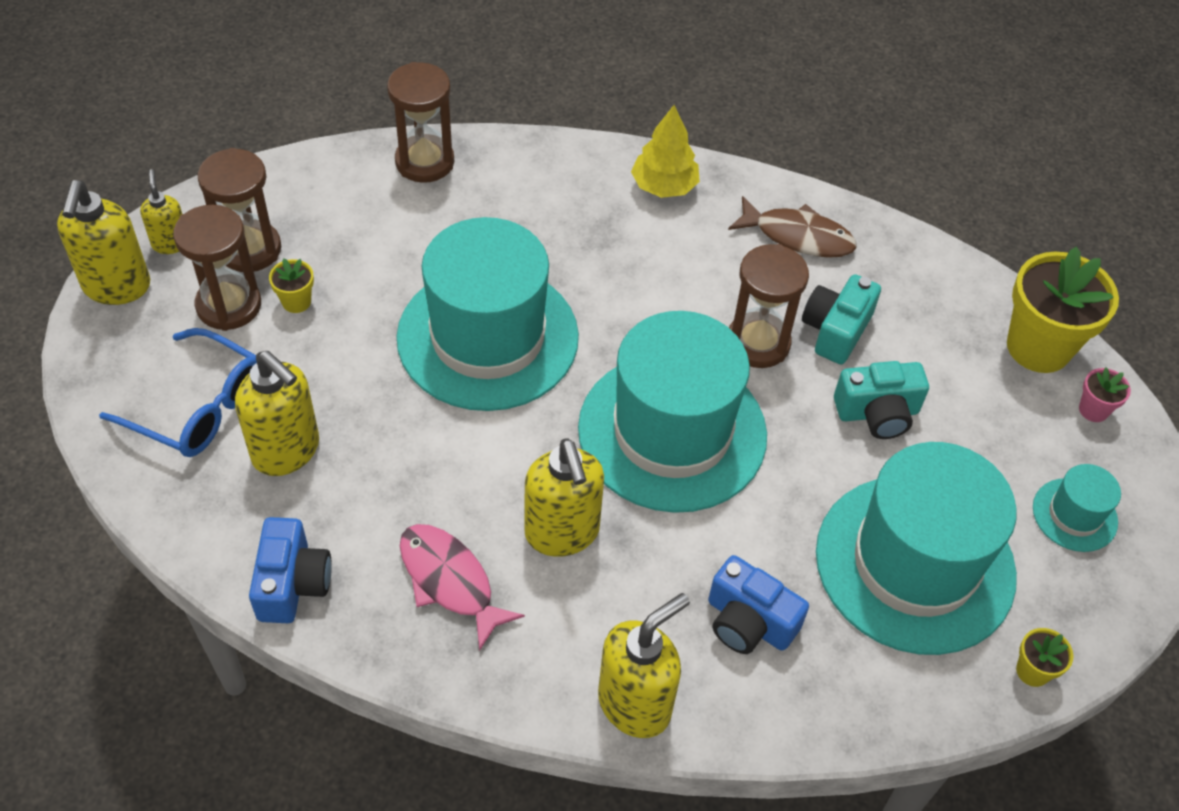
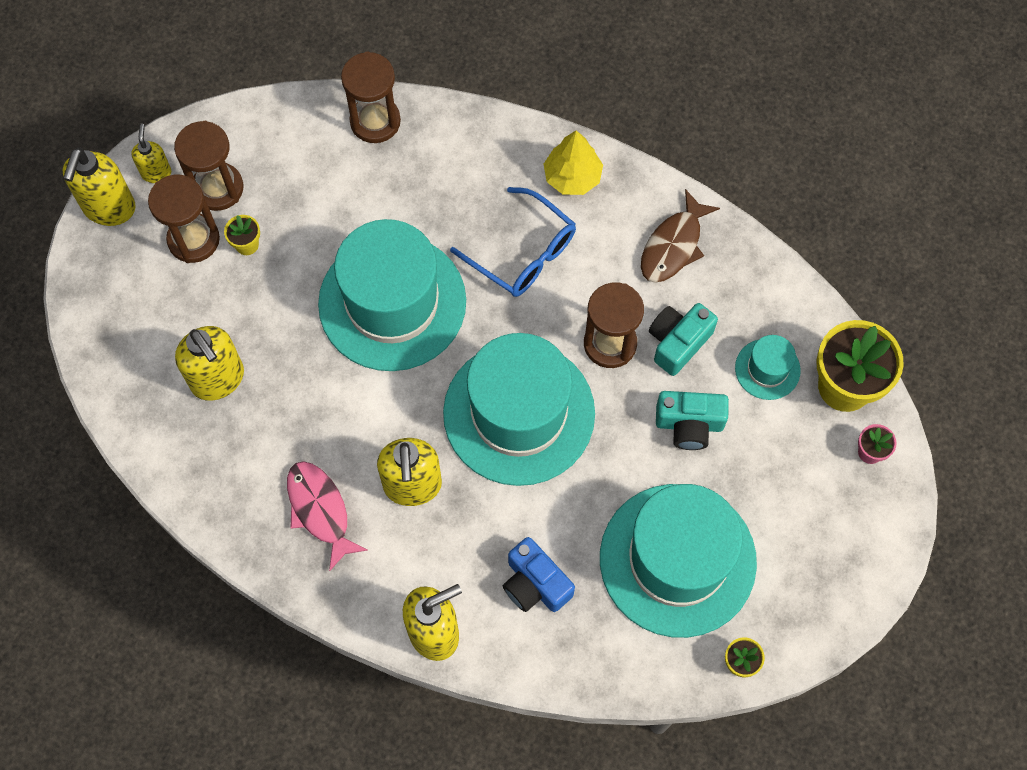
camera: 15 degrees right, 15 degrees up
(198, 407) = (157, 329): blue glasses -> blue glasses (523, 253)
(292, 583) = (205, 491): blue camera -> none
(798, 236) = (673, 245): brown fish -> brown fish turned 90 degrees clockwise
(1074, 515) = (819, 542): turquoise hat -> turquoise hat (767, 369)

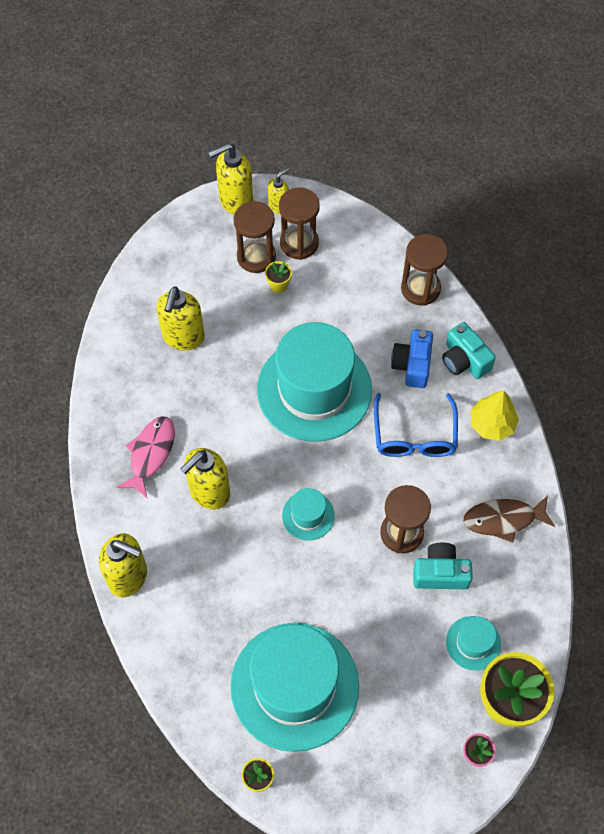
camera: 50 degrees right, 5 degrees down
(519, 413) = (308, 515): turquoise hat -> turquoise hat, size x0.44
(535, 584) = (206, 611): blue camera -> blue camera (412, 365)
(689, 424) = (391, 623): turquoise camera -> turquoise camera (464, 360)

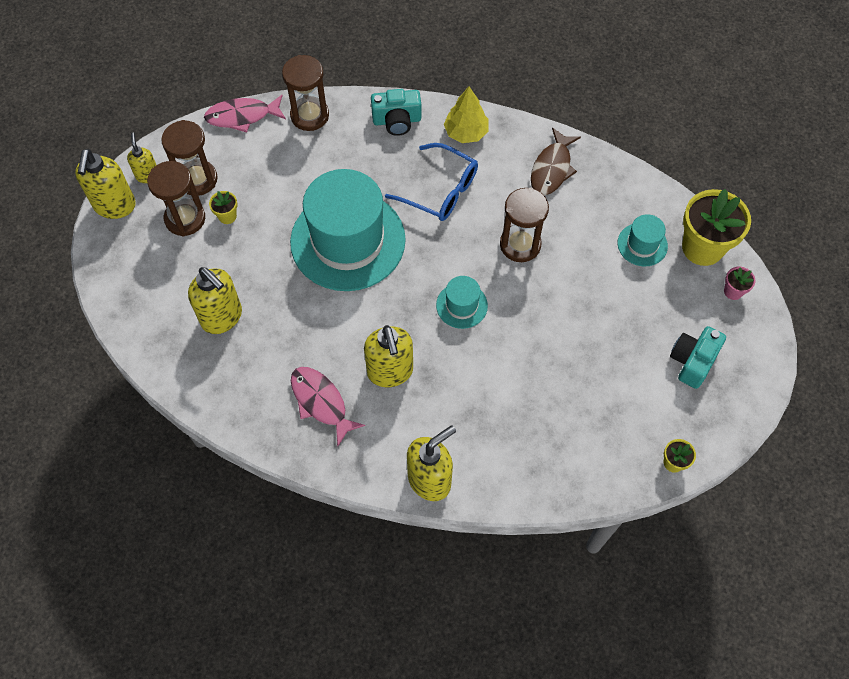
camera: 60 degrees left, 0 degrees up
(294, 686) = (607, 393): turquoise hat -> none
(383, 238) = (242, 116): none -> pink fish
(412, 365) = (375, 158): blue camera -> none
(440, 573) = (571, 236): turquoise camera -> turquoise camera (692, 361)

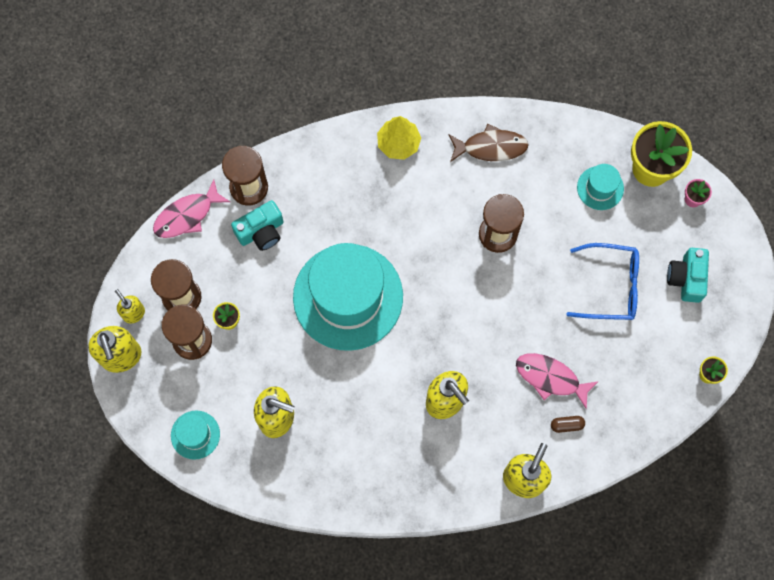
camera: 25 degrees left, 10 degrees up
(321, 402) = (402, 454): pink fish -> pink fish (550, 378)
(397, 120) = (331, 158): turquoise camera -> turquoise camera (261, 231)
(440, 190) = (404, 212): blue glasses -> blue glasses (611, 286)
(461, 305) = (475, 314): turquoise hat -> turquoise hat (195, 435)
(500, 447) = (567, 425): none -> brown capsule
(552, 169) = (491, 147): brown fish -> brown fish turned 90 degrees counterclockwise

